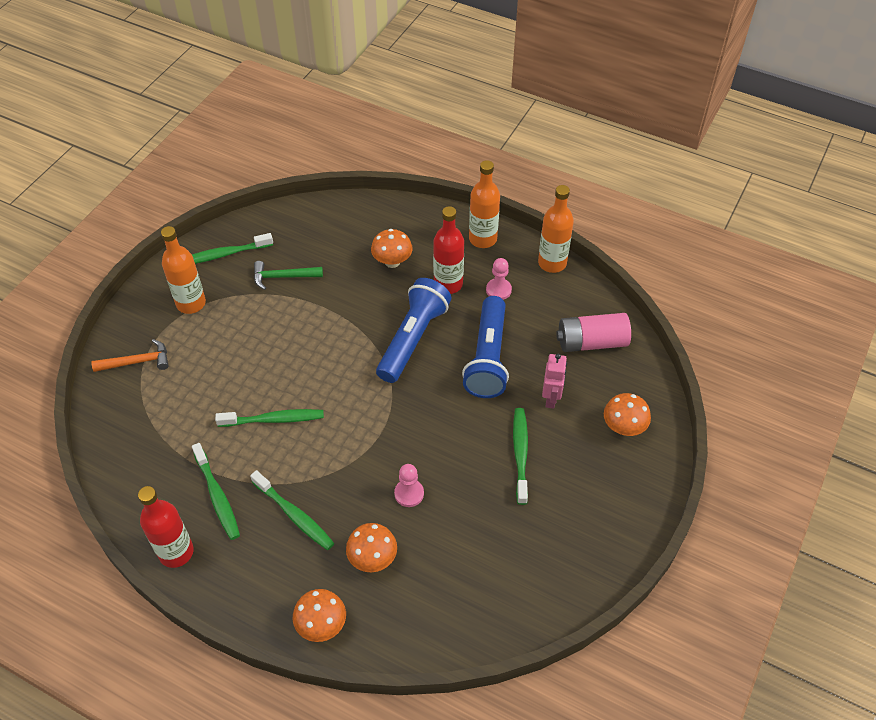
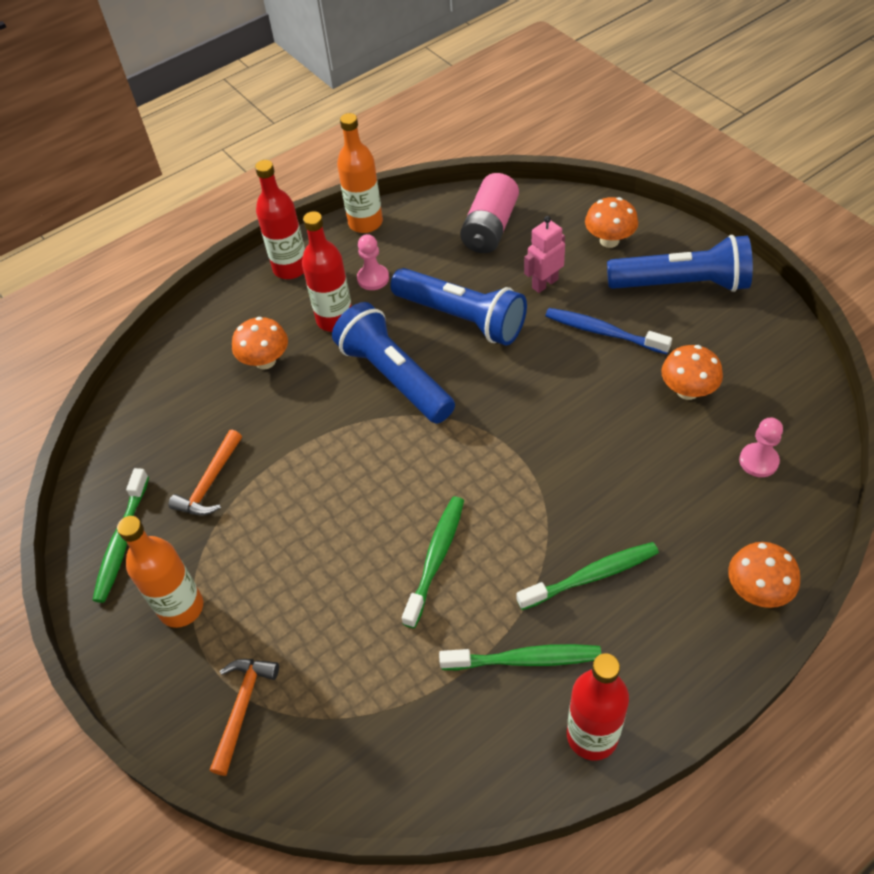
camera: 60 degrees left, 0 degrees up
(283, 277) = (210, 482): green hammer -> orange hammer
(372, 558) = (684, 511): orange mushroom -> orange mushroom (687, 391)
(409, 493) = (610, 448): pink pawn -> pink pawn (758, 461)
(482, 239) = (290, 268): orange bottle -> red bottle
(520, 454) = (603, 332): green toothbrush -> blue toothbrush
(551, 398) = (544, 283): pink robot -> pink robot turned 75 degrees counterclockwise
(602, 494) = (682, 284): none -> blue flashlight

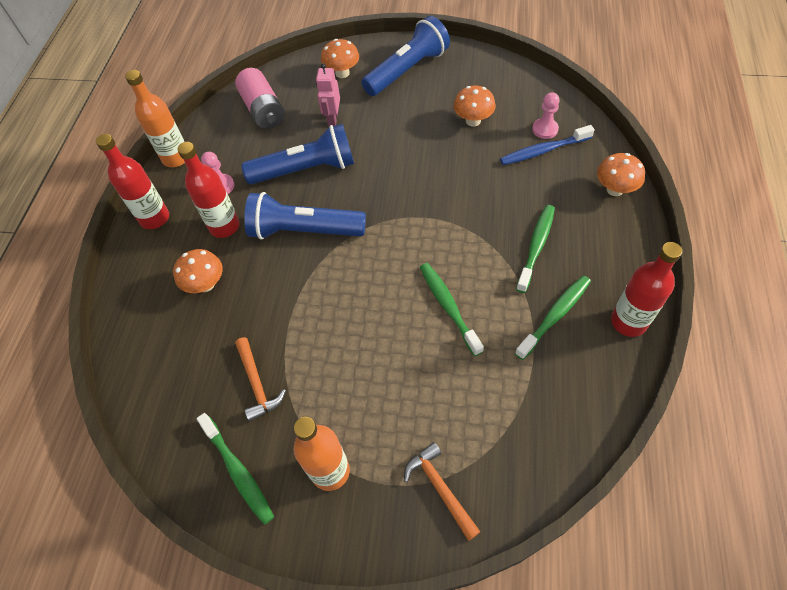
camera: 45 degrees left, 5 degrees up
(603, 332) = (395, 122): blue toothbrush -> blue toothbrush (543, 151)

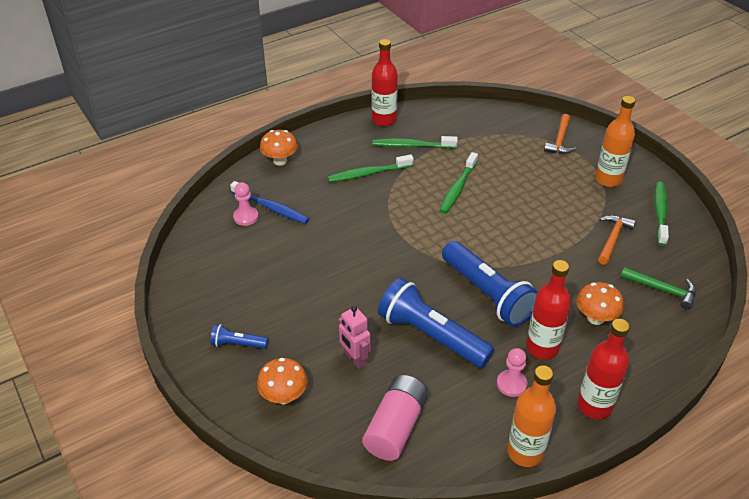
camera: 135 degrees left, 15 degrees down
(170, 364) = (662, 290): none -> green hammer
(332, 118) = (355, 359): pink robot -> pink robot turned 90 degrees clockwise
(407, 70) = (238, 344): blue flashlight -> blue flashlight, size x0.47
(473, 120) = (271, 262): orange mushroom -> none

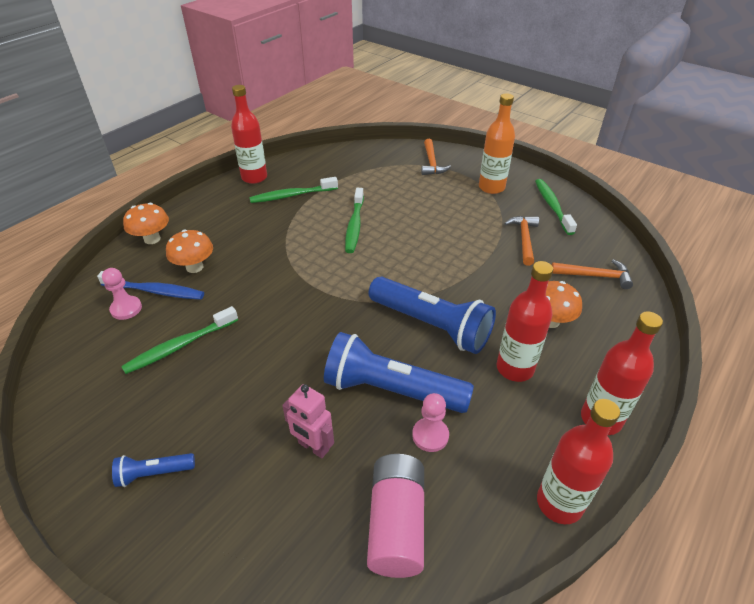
camera: 20 degrees left, 0 degrees up
(284, 396) = (237, 529): orange mushroom -> orange mushroom (194, 267)
(368, 173) = (255, 231): green toothbrush -> green toothbrush (180, 346)
(511, 384) = (504, 421): pink pawn -> pink pawn (430, 435)
(525, 452) = (559, 503): orange bottle -> red bottle
(662, 290) = (594, 276): green hammer -> orange hammer

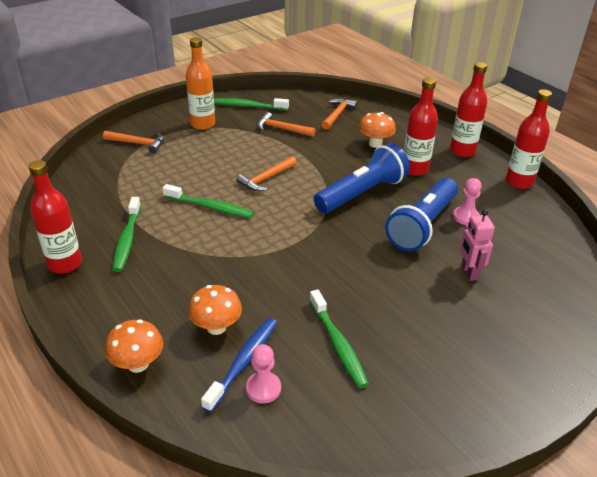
camera: 75 degrees left, 5 degrees down
(154, 473) = (484, 366): blue flashlight -> none
(313, 447) = (469, 272): pink robot -> pink robot turned 120 degrees clockwise
(396, 523) = (531, 245): pink battery -> none
(419, 248) = (266, 179): none -> orange hammer

